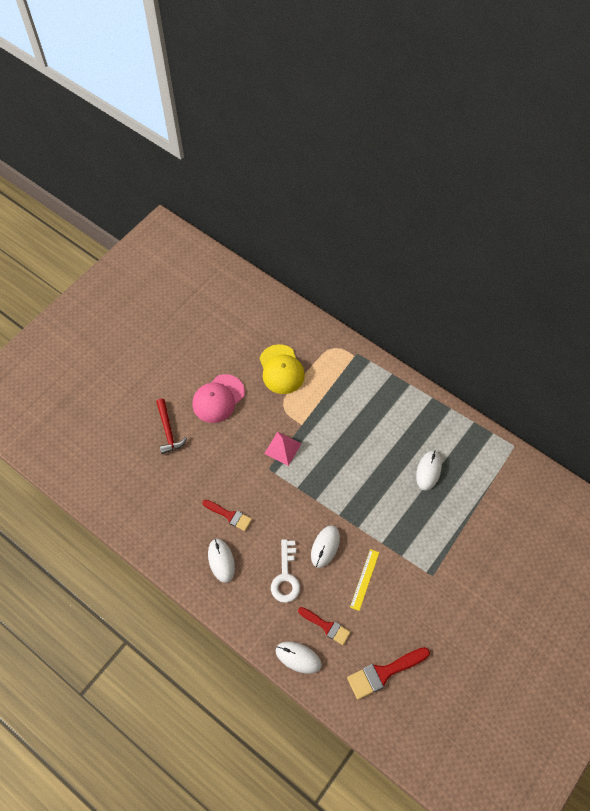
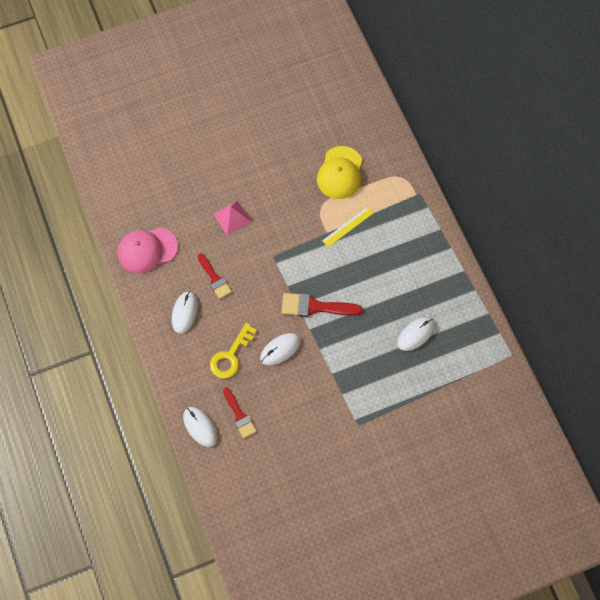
camera: 30 degrees right, 5 degrees up
(168, 430) = (206, 177): red hammer -> none
(218, 398) = (267, 171): pink cap -> pink cap (147, 250)
(282, 448) = (296, 245): pink pyramid -> pink pyramid (232, 217)
(286, 576) = (231, 356): white key -> yellow key
(364, 579) = (297, 395): yellow ruler -> yellow ruler (347, 227)
(384, 673) = (263, 480): red brush -> red brush (315, 307)

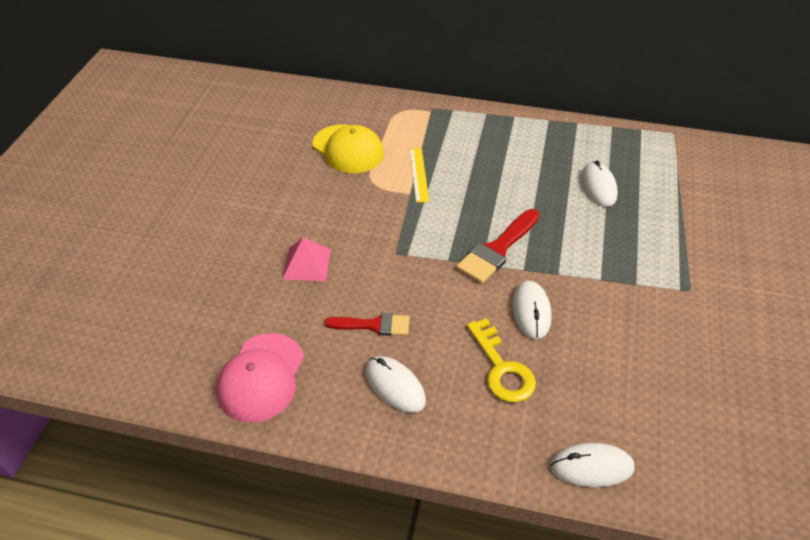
camera: 55 degrees left, 20 degrees down
(239, 415) = (602, 407): red brush -> none

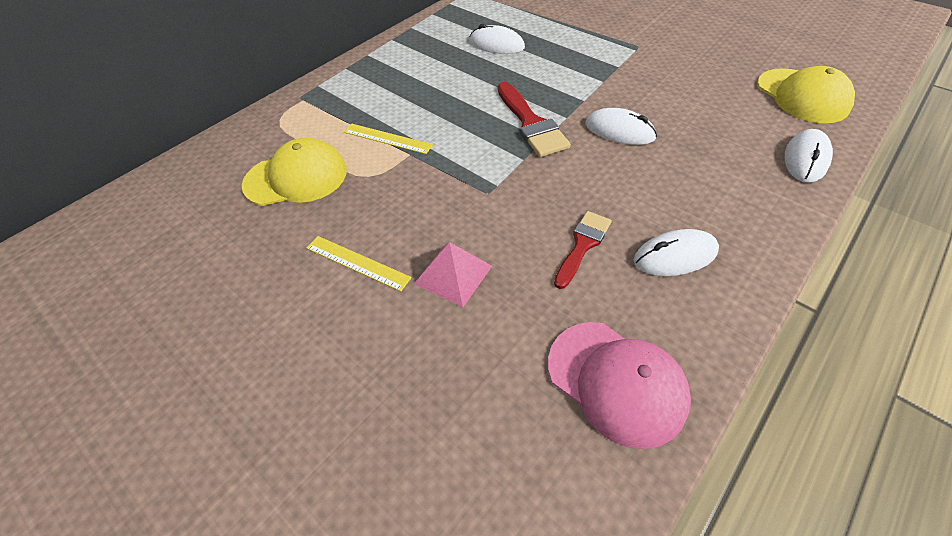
camera: 60 degrees left, 5 degrees up
(291, 213) = (357, 262): none -> yellow ruler
(502, 368) = (680, 172): yellow key -> none
(710, 453) = (802, 96): none -> yellow cap

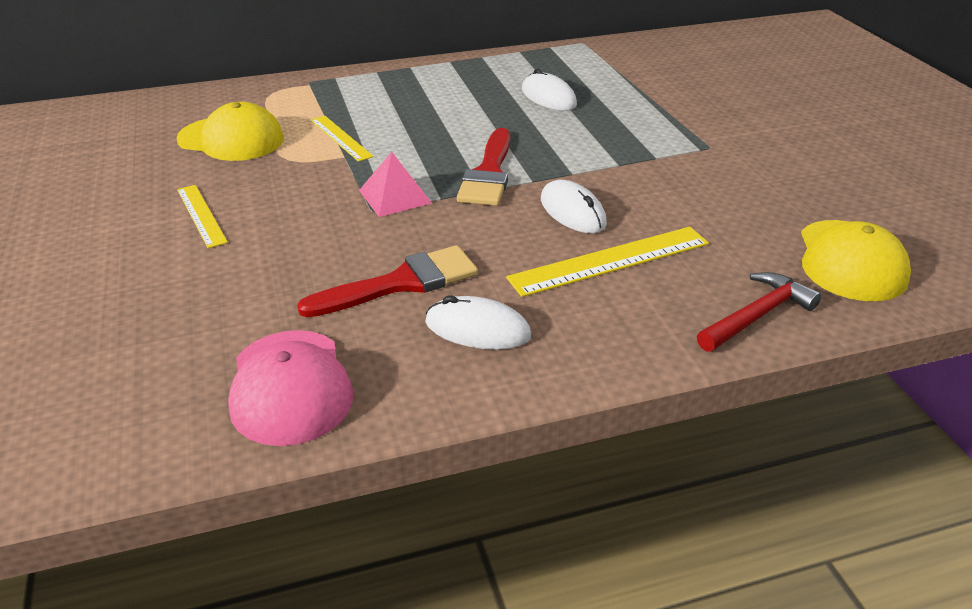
camera: 30 degrees right, 15 degrees down
(453, 274) = (262, 255): pink pyramid -> pink pyramid (395, 196)
(582, 245) = (401, 283): red brush -> red brush, size x1.51
(685, 158) = (610, 260): none -> yellow ruler
(805, 159) = (757, 316): white mouse -> red hammer

